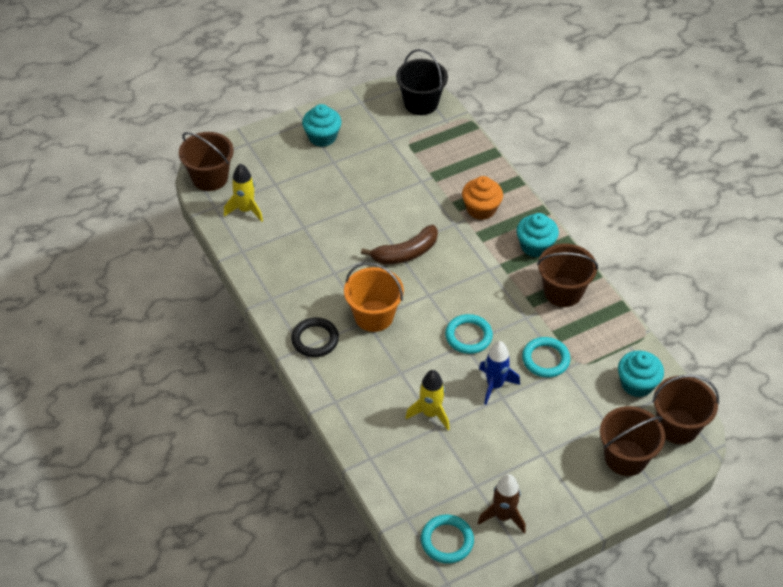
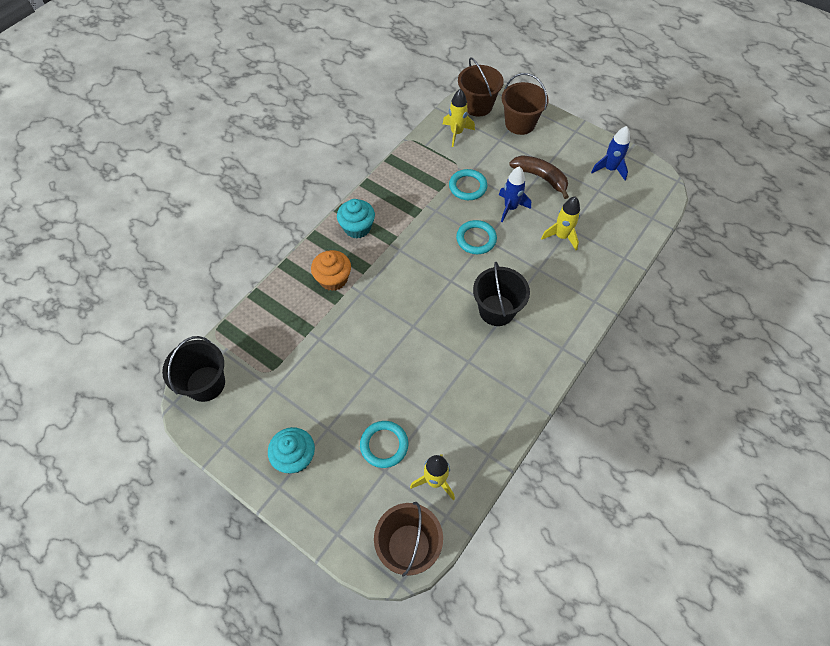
camera: 115 degrees left, 10 degrees up
(315, 339) = (547, 342): black ring -> none
(374, 316) = (496, 310): orange bucket -> black bucket
(406, 253) = (415, 315): brown banana -> brown banana (540, 177)
(447, 541) = (650, 191): turquoise ring -> turquoise ring (384, 445)
(503, 516) = (609, 169): brown rocket -> blue rocket
(563, 292) = (396, 196): brown bucket -> none
(637, 384) = (456, 133): turquoise cupcake -> yellow rocket

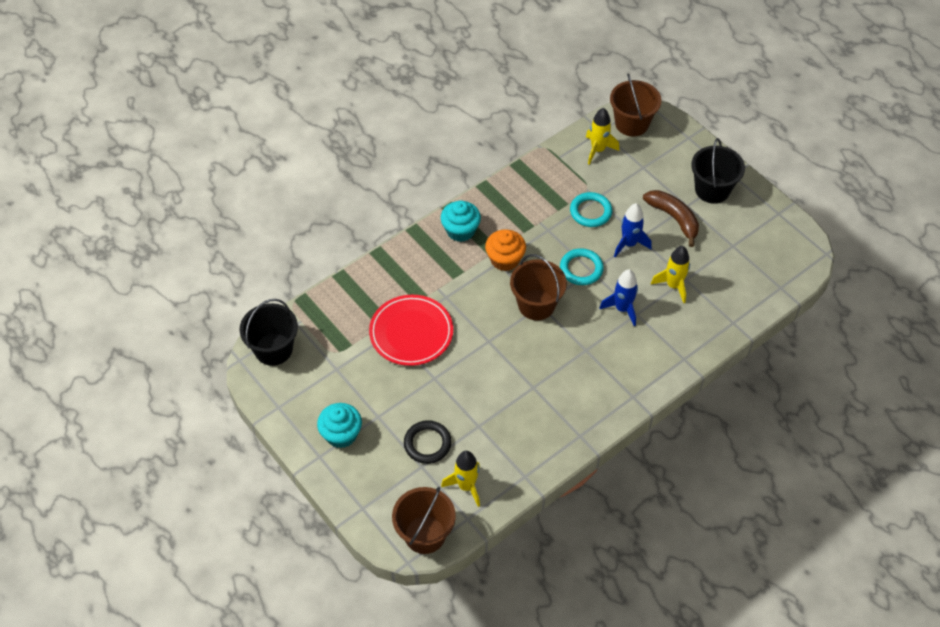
camera: 15 degrees right, 5 degrees down
(333, 279) = (421, 277): orange cupcake -> orange cupcake (505, 259)
(338, 335) = (411, 333): none -> red plate
(384, 445) = (427, 444): turquoise ring -> black ring
(496, 310) = (578, 345): black bucket -> black bucket (712, 189)
(520, 123) = (672, 153): brown bucket -> brown bucket (536, 305)
(609, 169) = (754, 225): blue rocket -> blue rocket (622, 309)

